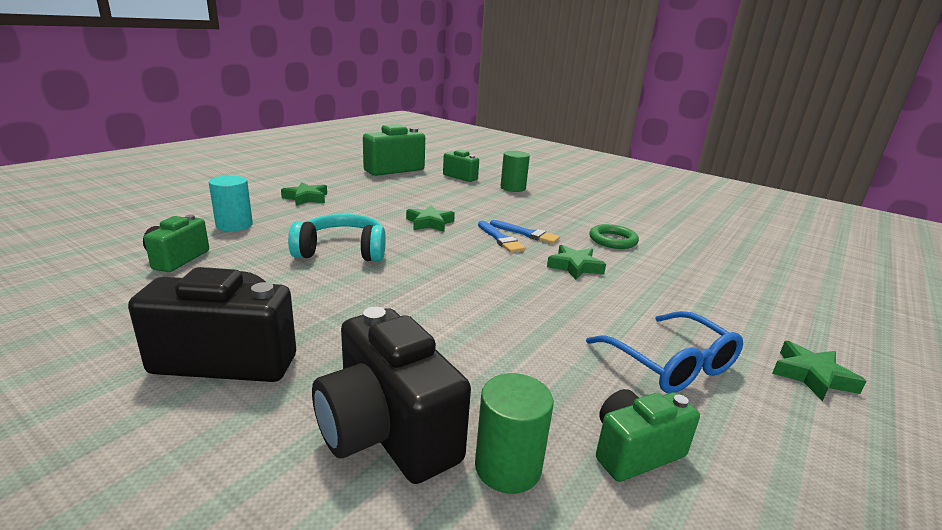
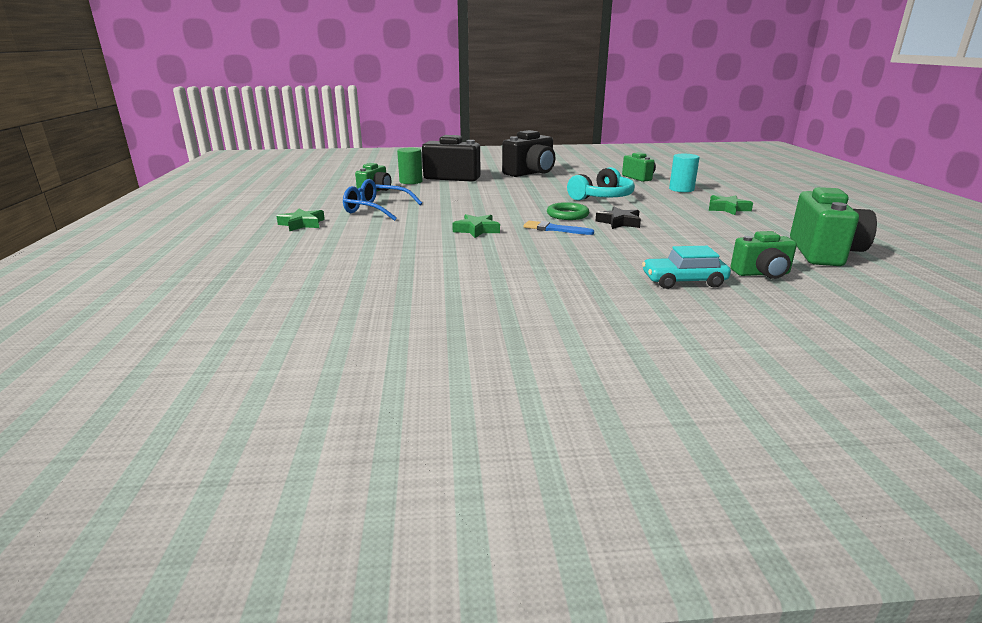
camera: 140 degrees right, 0 degrees up
(430, 223) = (619, 222): green star -> black star
(513, 188) = (683, 281): green cylinder -> turquoise car
(526, 233) = (549, 239): blue brush -> none
(613, 240) = (482, 258): green ring -> green ring (567, 215)

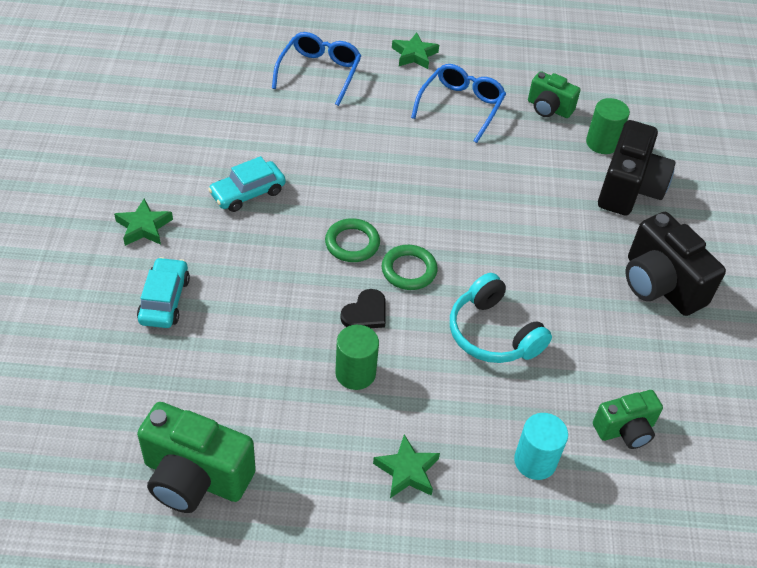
camera: 95 degrees right, 25 degrees up
(327, 253) = (319, 72): none -> blue glasses
(477, 230) = (364, 178): green star -> green star (144, 227)
(521, 265) = (248, 193): none -> turquoise car
(554, 229) = (352, 243): blue brush -> green ring
(619, 222) = (365, 313): black star -> black heart
(674, 222) = (355, 373): none -> green cylinder
(762, 274) = (158, 375): green camera -> none

